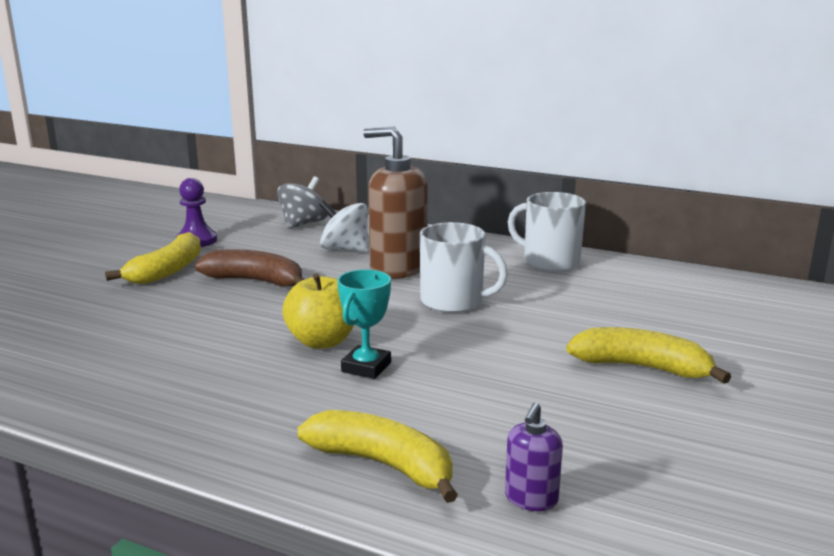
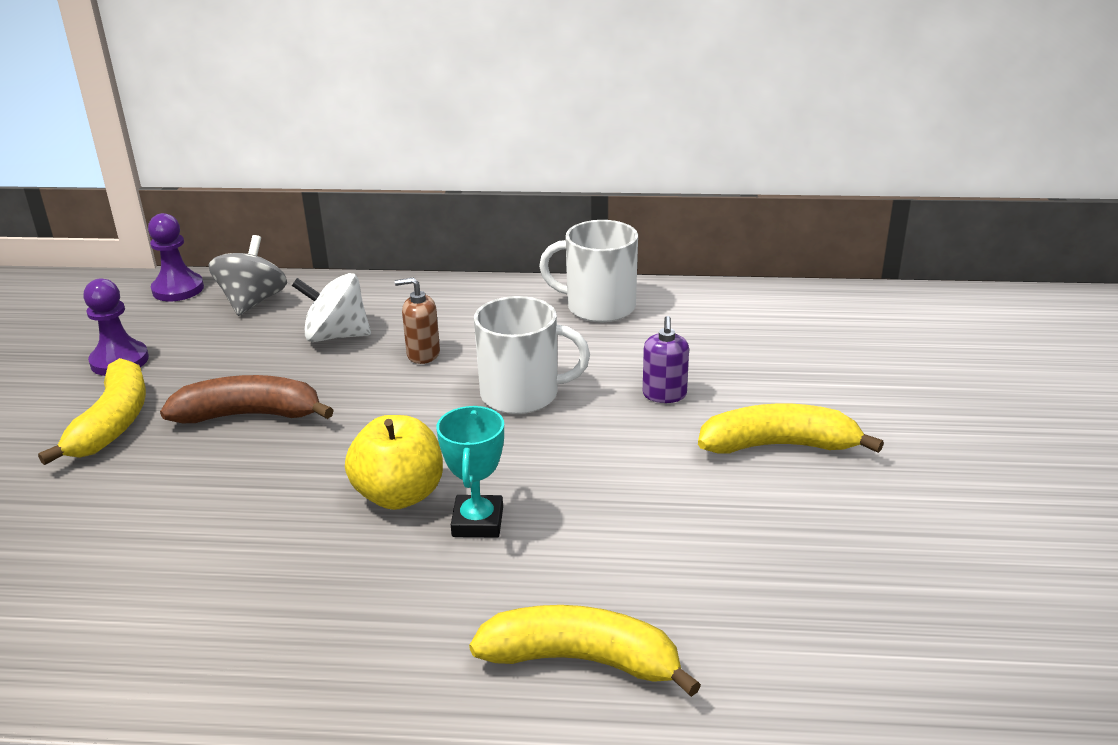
camera: 20 degrees left, 10 degrees up
(261, 211) = (178, 289): none -> purple pawn
(398, 268) = (423, 354): brown soap dispenser -> brown soap dispenser, size x0.47
(531, 499) = (762, 659): purple soap dispenser -> purple soap dispenser (664, 395)

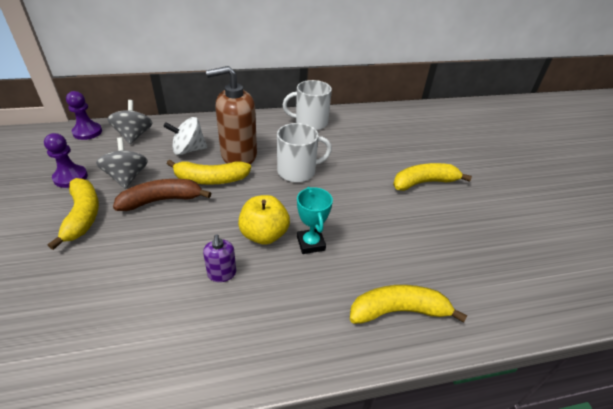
camera: 20 degrees left, 10 degrees up
(209, 370) = (127, 177): none -> grey spinning top
(350, 390) = (210, 179): none -> yellow banana
(423, 354) = (238, 155): brown soap dispenser -> brown soap dispenser, size x2.14
(664, 395) = (362, 164): purple soap dispenser -> purple soap dispenser (222, 274)

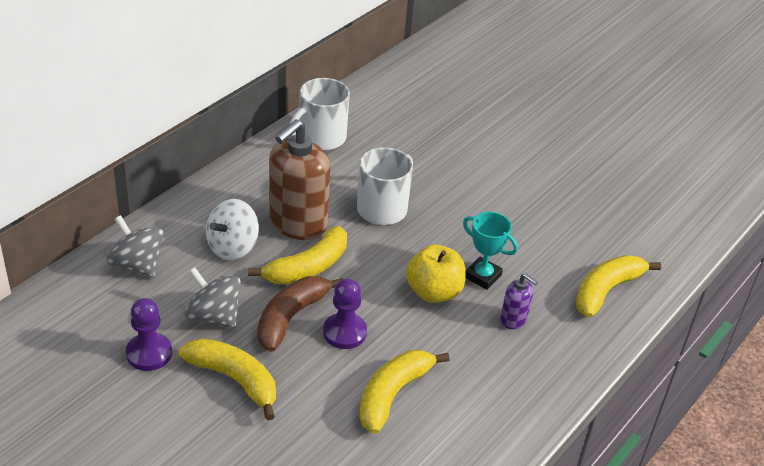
camera: 40 degrees left, 0 degrees up
(87, 132) = (68, 292): purple pawn -> purple pawn (344, 332)
(222, 274) = (443, 347): purple soap dispenser -> purple soap dispenser (513, 320)
(424, 182) = (513, 156): yellow banana -> yellow banana (393, 394)

